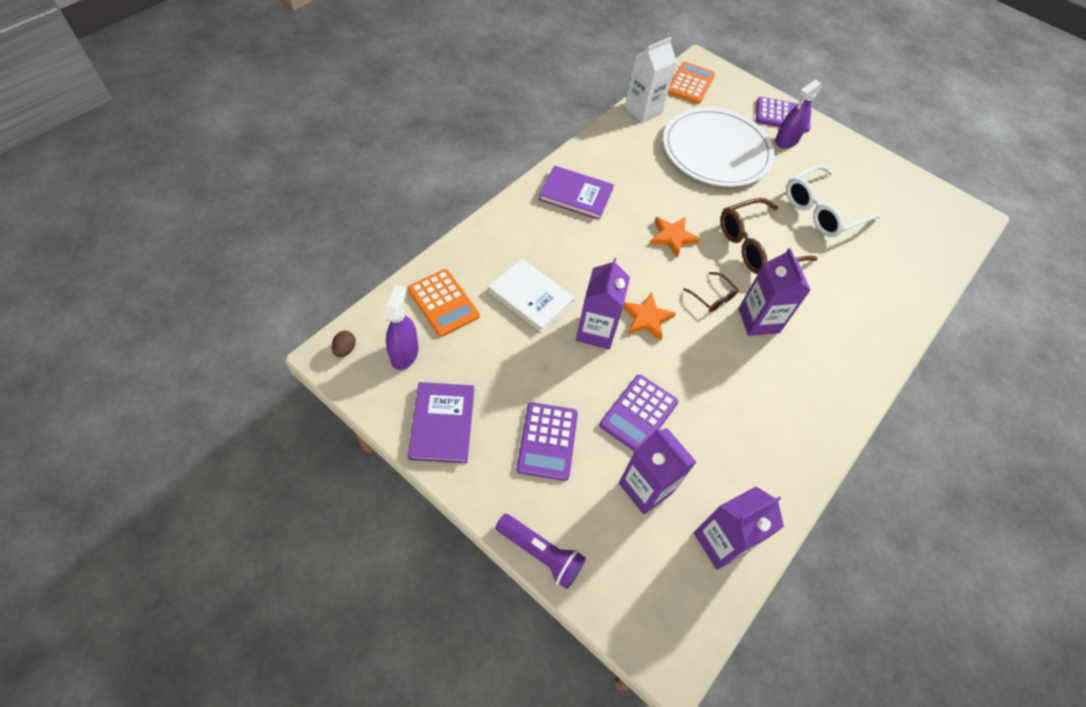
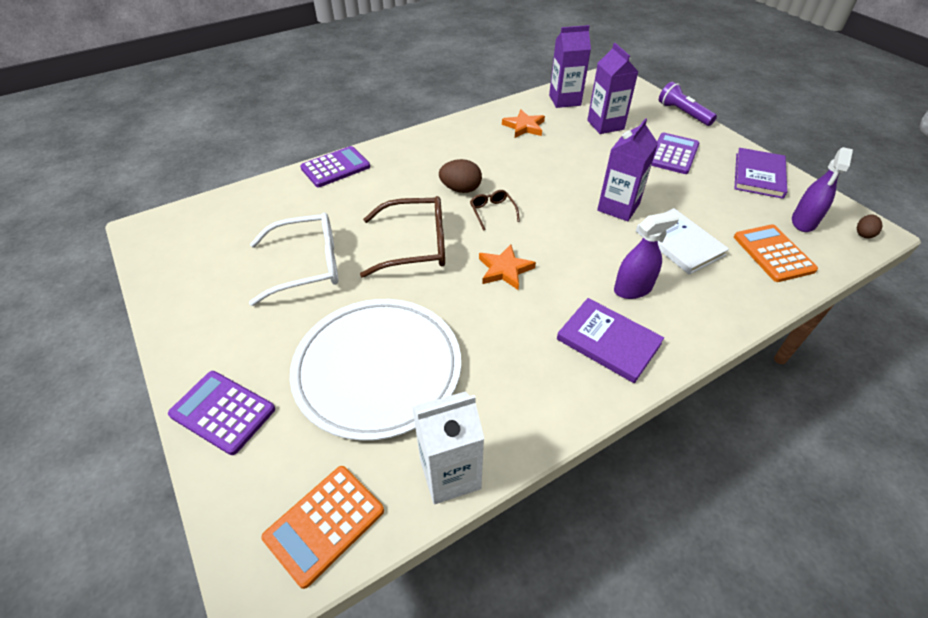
camera: 155 degrees left, 10 degrees down
(638, 413) = (597, 156): purple calculator -> purple calculator (335, 167)
(646, 318) = (566, 208): orange star -> orange star (524, 127)
(758, 320) = (461, 189): purple carton -> brown egg
(786, 141) = (260, 365): purple spray bottle -> purple spray bottle (633, 289)

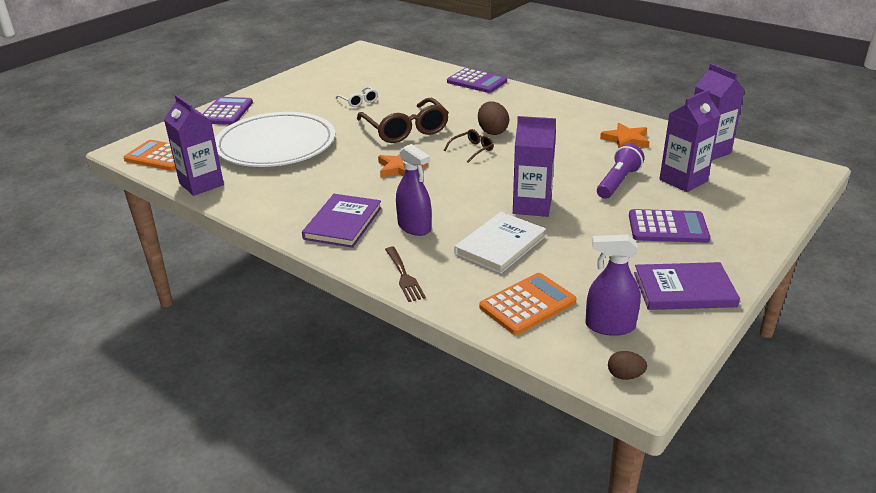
camera: 70 degrees right, 15 degrees down
(308, 265) = (359, 101): white glasses -> white glasses, size x0.48
(450, 474) = (201, 184): white carton -> purple carton
(683, 113) = (775, 226): purple flashlight -> purple flashlight (618, 182)
(722, 317) = (404, 276): none -> brown fork

